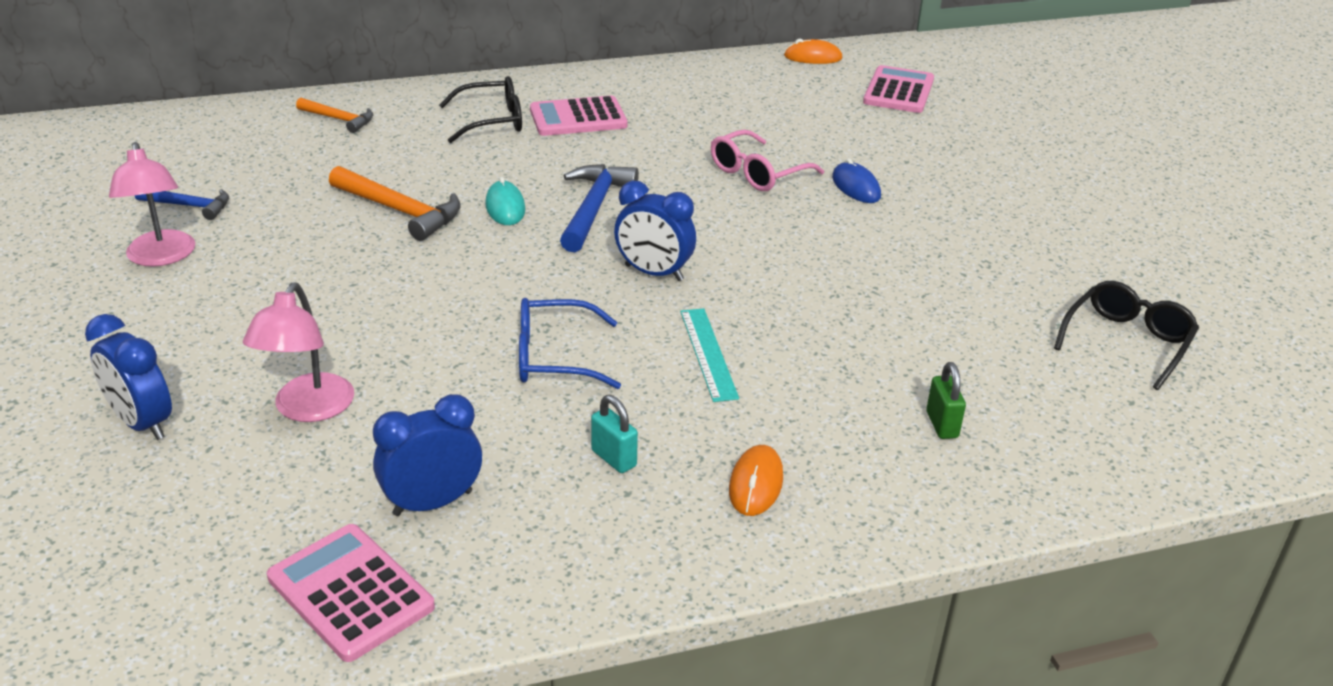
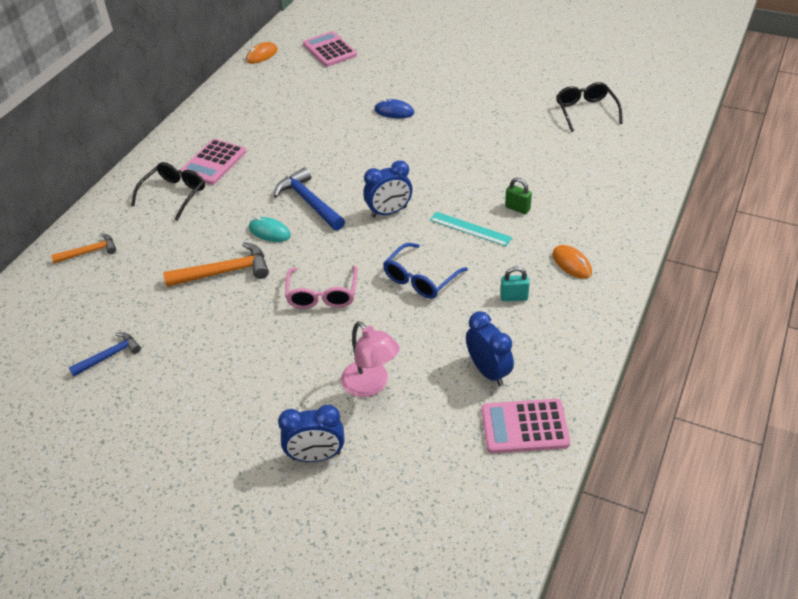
camera: 45 degrees left, 10 degrees up
(161, 257) = (154, 389): pink lamp -> none
(433, 503) = (488, 371): blue clock -> blue clock turned 135 degrees clockwise
(758, 173) = (345, 133): pink glasses -> pink glasses (322, 294)
(941, 425) = (586, 191): green padlock -> green padlock (517, 208)

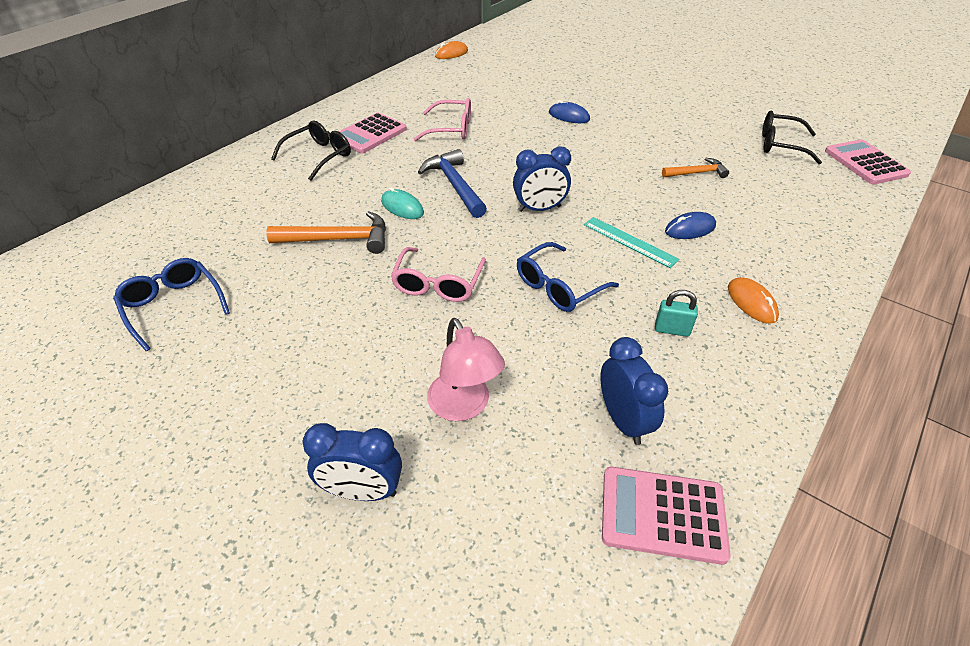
camera: 10 degrees right, 0 degrees up
(89, 252) = (209, 195): orange hammer -> orange hammer (696, 173)
(109, 356) = (173, 306): blue hammer -> blue glasses
(288, 144) = (451, 129): none -> pink glasses
(329, 50) = (518, 58): pink calculator -> pink calculator (865, 163)
(517, 208) = (690, 229): green padlock -> blue mouse
(586, 111) = (781, 145): black glasses -> black glasses turned 75 degrees counterclockwise

